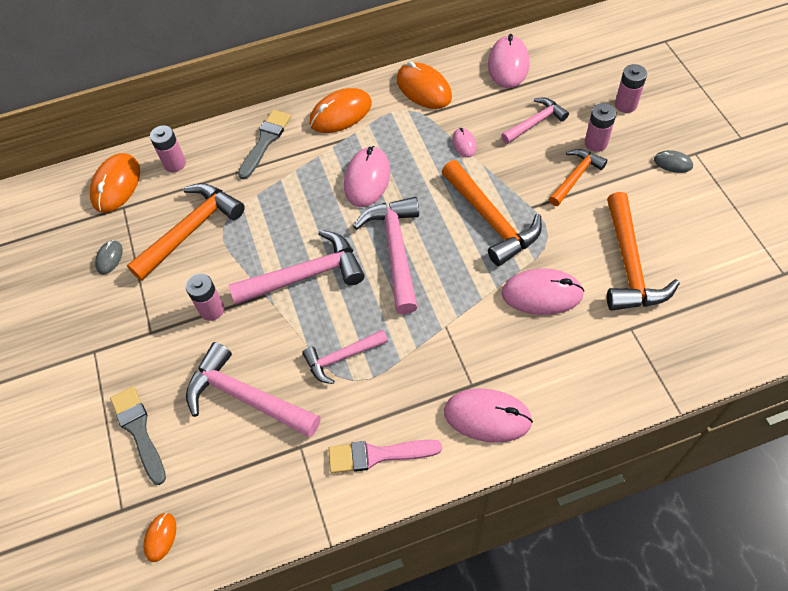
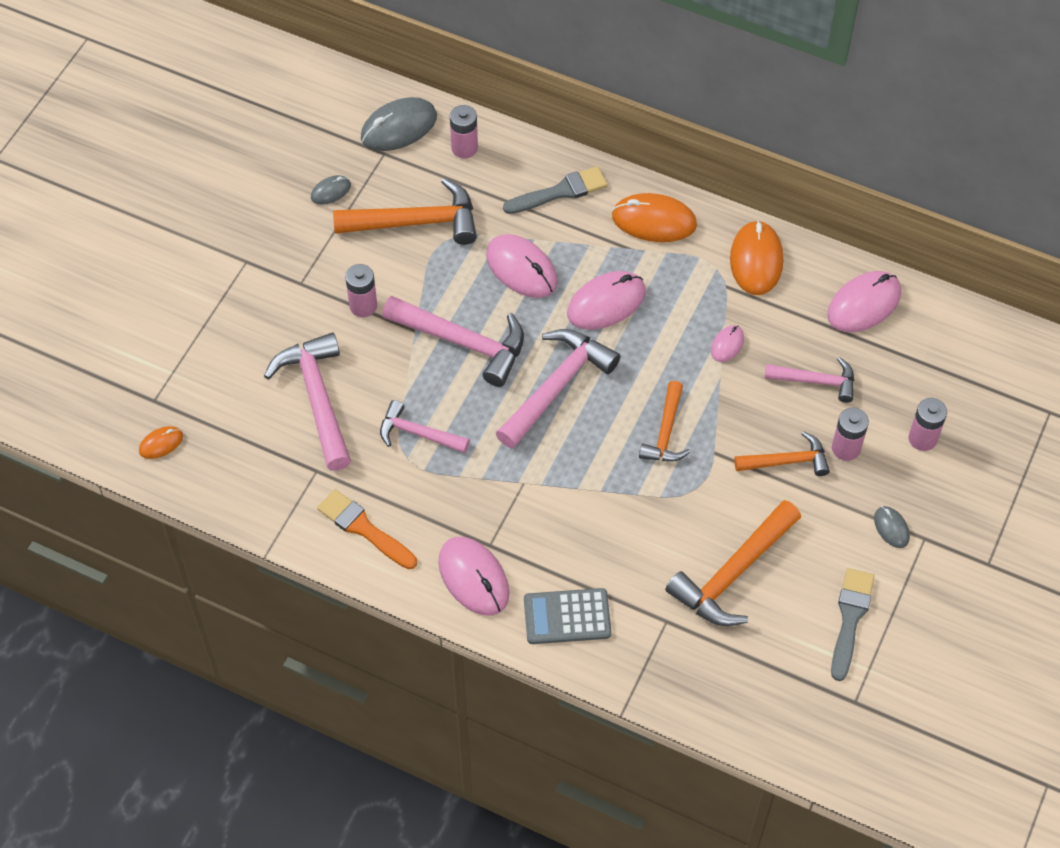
camera: 40 degrees right, 0 degrees up
(116, 185) = (399, 127): orange mouse -> grey mouse
(139, 431) = (219, 353): grey brush -> grey brush (850, 618)
(378, 455) = (364, 528): pink brush -> orange brush
(491, 220) = (666, 432): orange hammer -> orange hammer, size x0.61
(542, 294) = (630, 529): pink mouse -> pink mouse (521, 268)
(573, 384) = (567, 617): none -> grey calculator

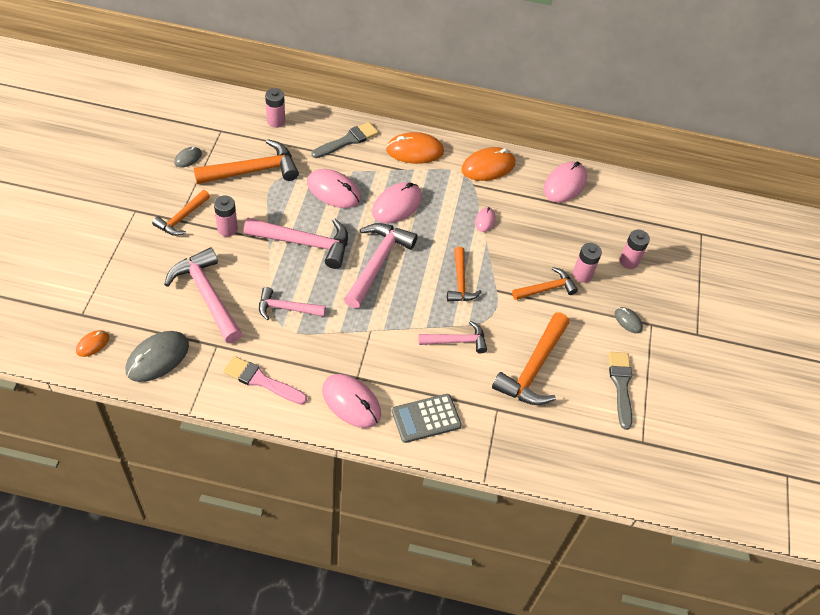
camera: 20 degrees left, 5 degrees down
(305, 281) = (181, 218): none -> orange hammer
(364, 528) = (261, 381): orange brush -> pink brush
(399, 127) = (227, 113): grey mouse -> grey mouse (157, 358)
(756, 260) = (488, 166): orange mouse -> orange mouse turned 75 degrees clockwise
(816, 381) = (549, 235): pink hammer -> pink hammer (457, 341)

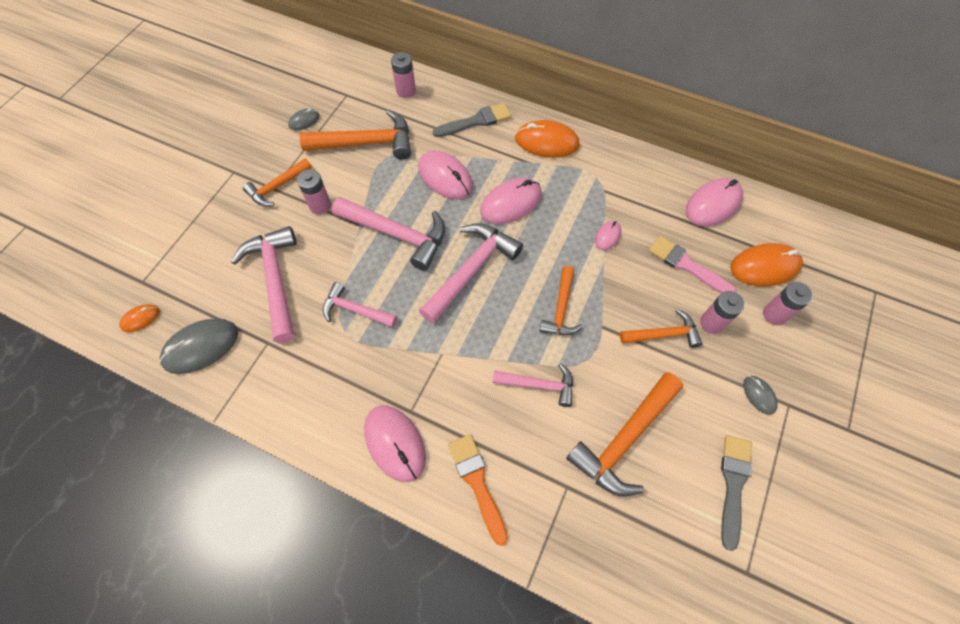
camera: 20 degrees right, 10 degrees up
(261, 381) = (302, 396): pink brush -> pink brush (687, 265)
(426, 418) = (477, 483): grey calculator -> orange brush
(488, 166) = (626, 171): orange mouse -> orange mouse (765, 266)

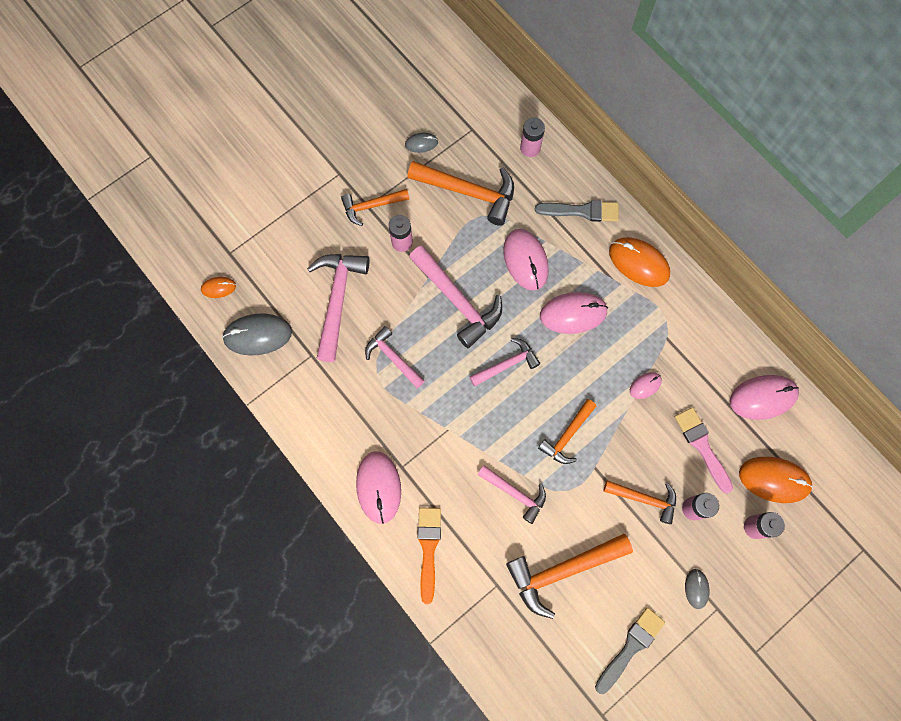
camera: 25 degrees right, 10 degrees up
(471, 270) = (507, 364): pink hammer -> pink hammer, size x0.61

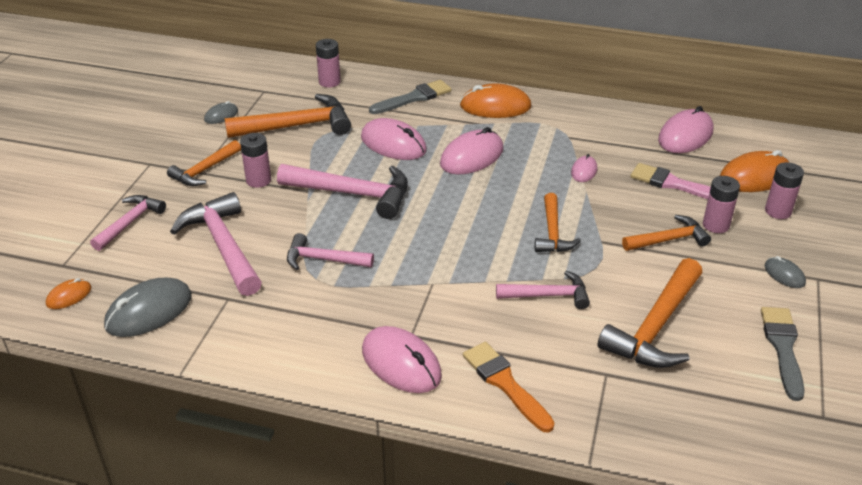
camera: 35 degrees left, 35 degrees down
(507, 364) = (445, 213): pink hammer -> pink hammer (130, 222)

